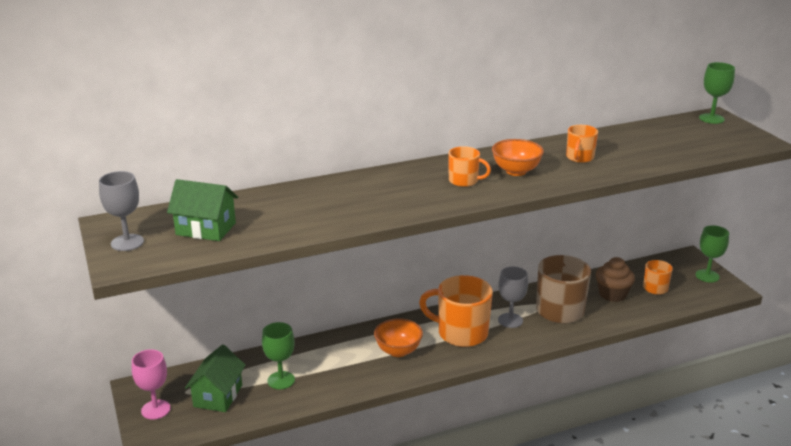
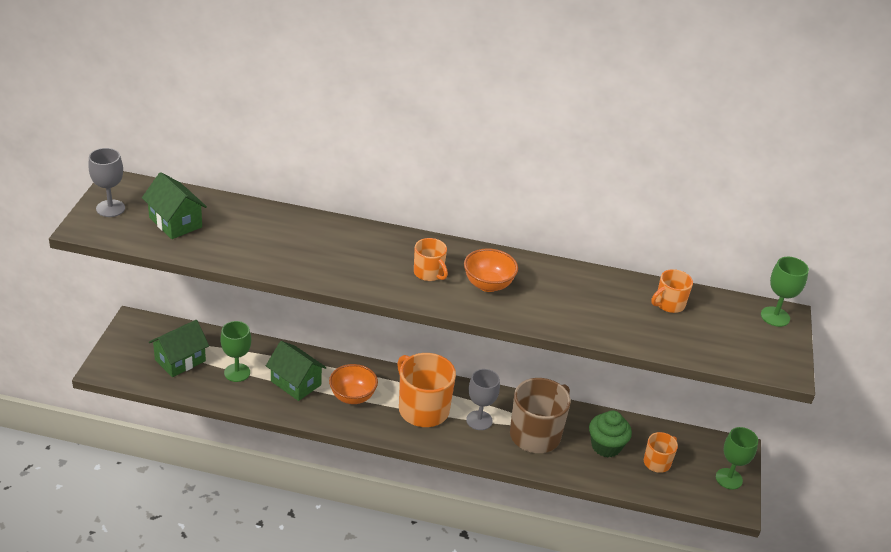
camera: 30 degrees right, 10 degrees up
(156, 409) = (128, 348): pink goblet -> none
(340, 363) = (296, 383): none -> green house
(579, 158) = (568, 298): orange mug -> orange mug (669, 304)
(612, 294) = (606, 446): brown cupcake -> green cupcake

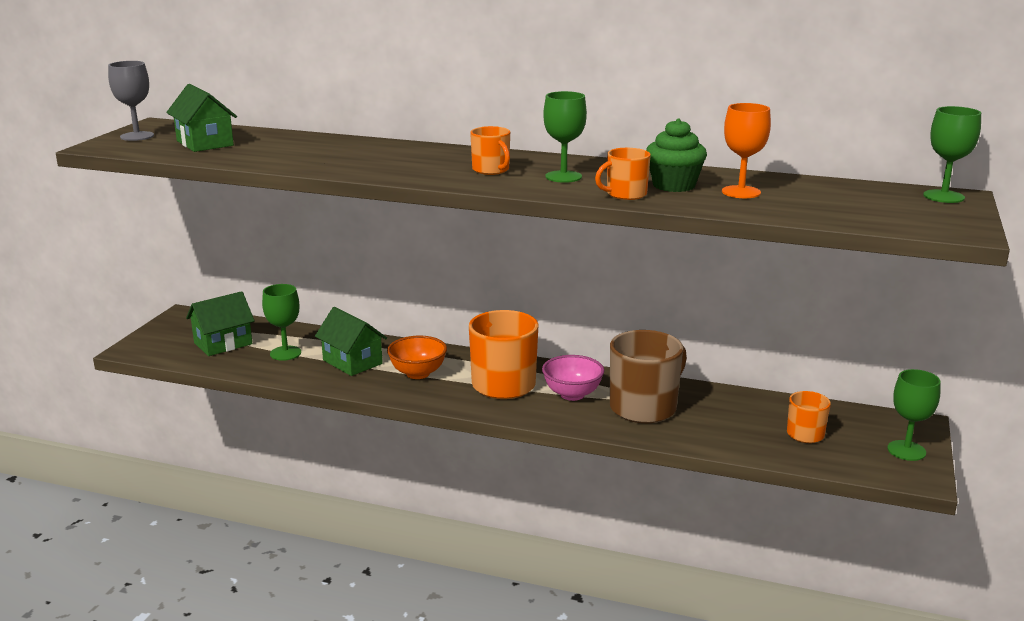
camera: 10 degrees right, 15 degrees down
(479, 420) = (572, 394): grey goblet -> pink bowl
(488, 285) = (563, 177): orange bowl -> green goblet
(606, 446) = (736, 419): green cupcake -> green cupcake (674, 185)
(626, 310) = (741, 192): none -> orange goblet
(669, 304) = (798, 188): orange mug -> orange mug (625, 194)

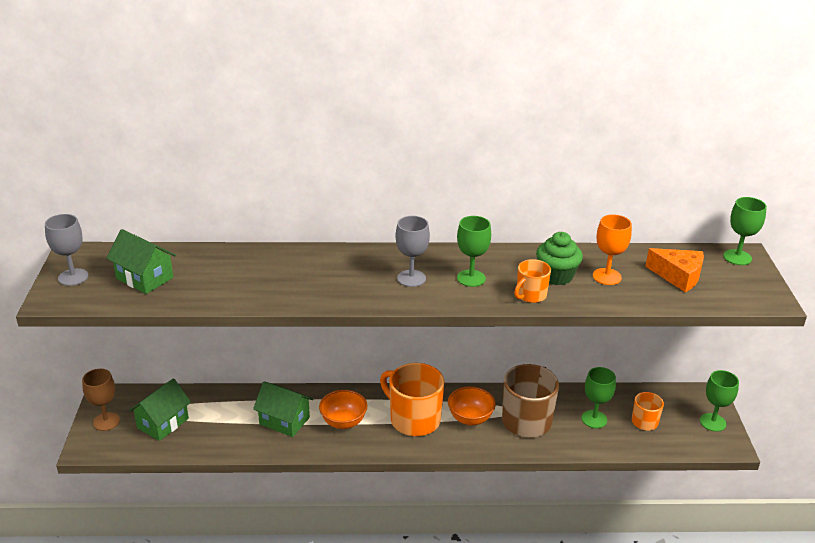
camera: 20 degrees left, 10 degrees up
(168, 333) = (106, 421): none -> brown goblet
(285, 353) = (223, 423): green goblet -> green goblet (594, 419)
(491, 170) = (411, 278): orange mug -> grey goblet
(572, 394) = (470, 418): pink bowl -> orange bowl
(842, 201) = (678, 276): none -> orange cheese

